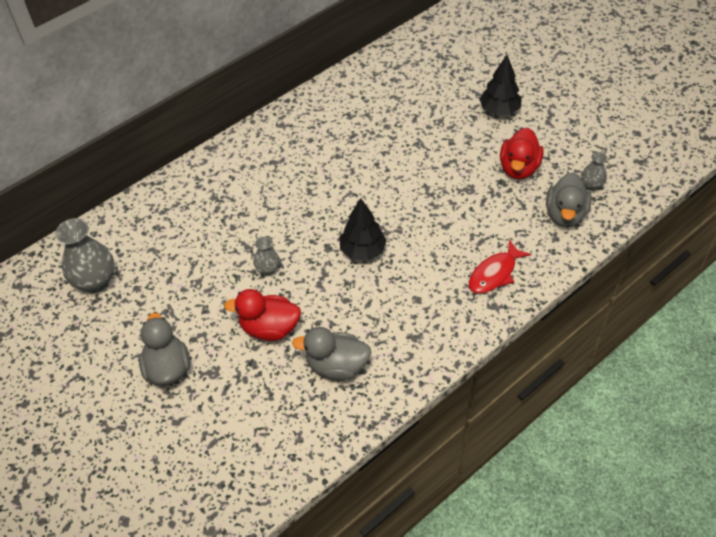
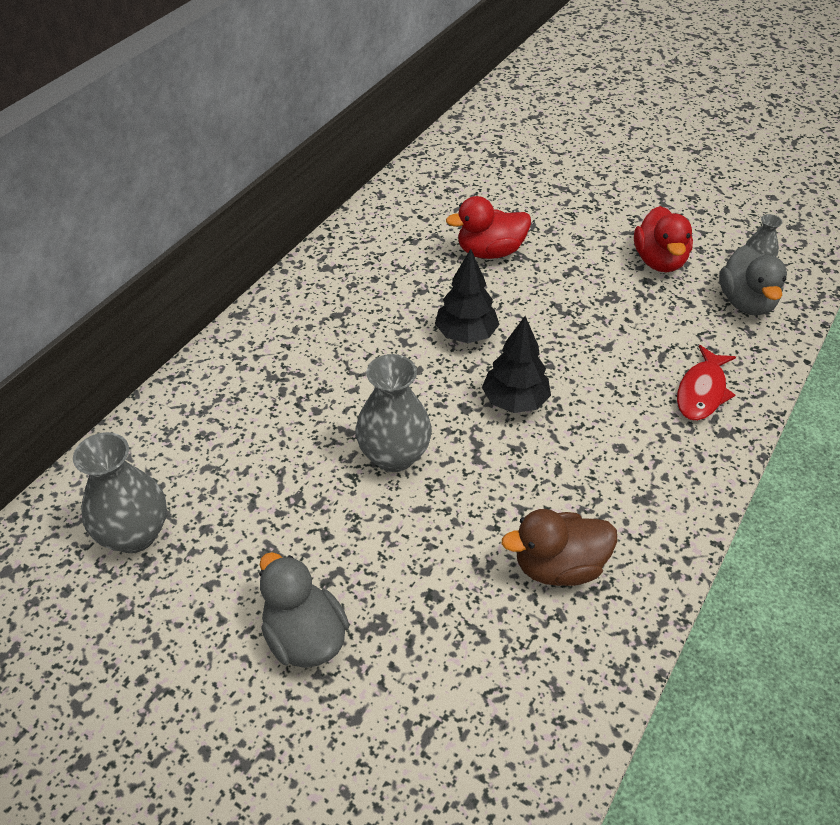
camera: 20 degrees left, 5 degrees down
(268, 269) = (394, 456): grey vase -> grey vase, size x1.88
(269, 328) = (435, 537): red duck -> red duck (490, 252)
(337, 366) = (558, 566): grey duck -> brown duck
(499, 110) = (598, 201): black tree -> black tree (466, 335)

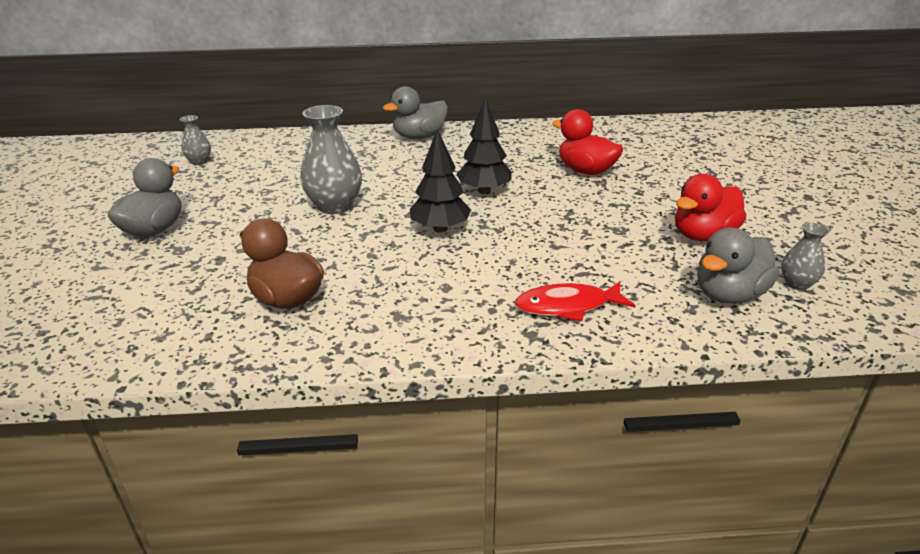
camera: 55 degrees right, 15 degrees down
(135, 534) = (199, 161): grey vase -> grey vase, size x0.53
(285, 315) = (419, 137): none -> grey duck

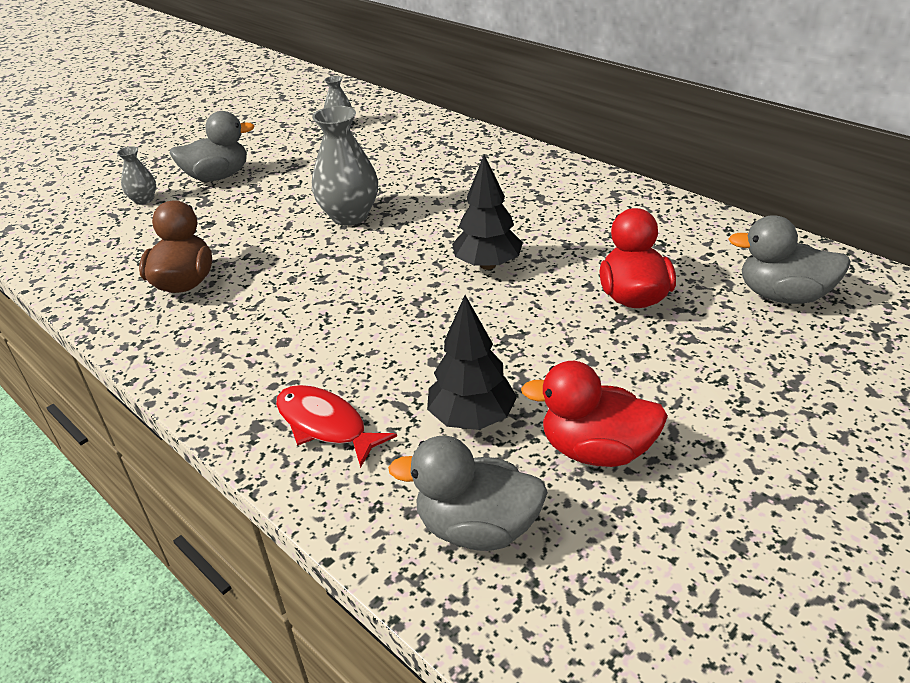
camera: 50 degrees right, 5 degrees up
(419, 137) = (546, 173): grey duck -> grey duck (783, 296)
(440, 229) = (379, 284): black tree -> black tree (472, 418)
(797, 284) = (574, 578): grey vase -> grey vase (143, 200)

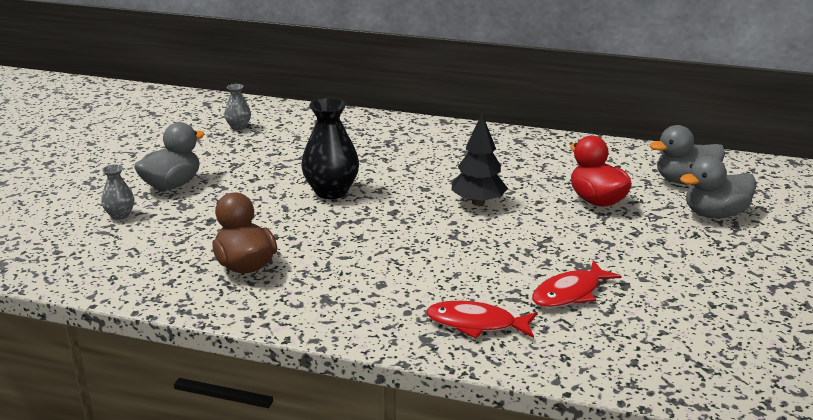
camera: 30 degrees left, 10 degrees down
(349, 216) = (331, 191): grey vase -> black vase
(472, 418) = (570, 293): black tree -> red fish
(477, 528) = (638, 348): grey duck -> grey duck (714, 214)
(596, 450) = (663, 289): red duck -> none

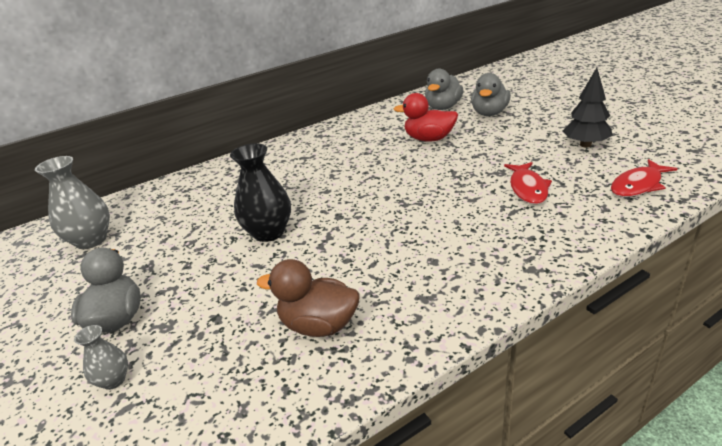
camera: 45 degrees left, 5 degrees up
(238, 127) = (91, 240): grey vase -> grey vase, size x1.88
(476, 324) = (531, 239): red fish -> red fish (638, 185)
(478, 202) = (375, 178): black tree -> black tree (585, 145)

